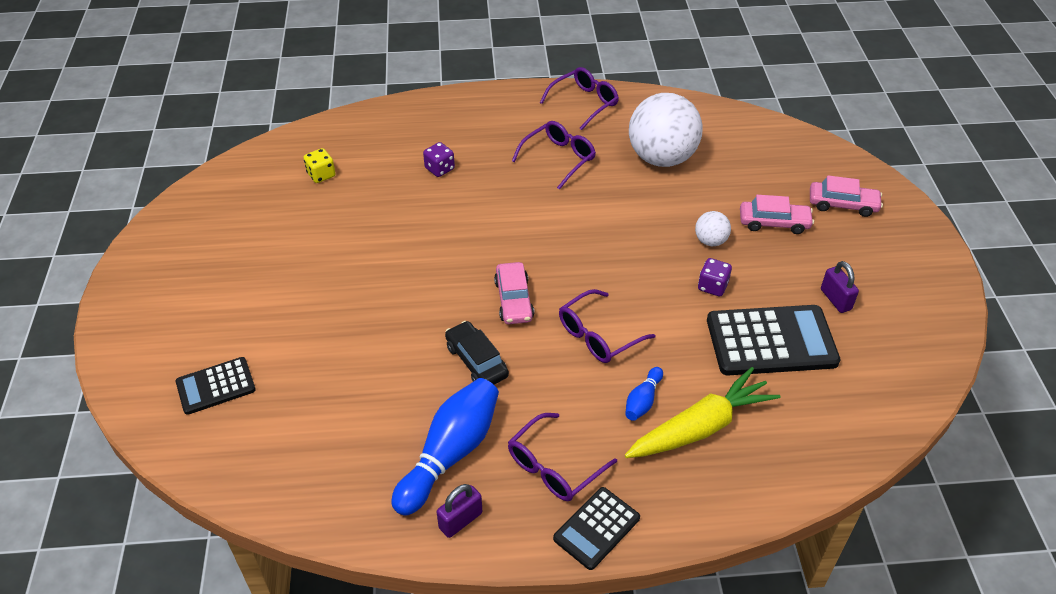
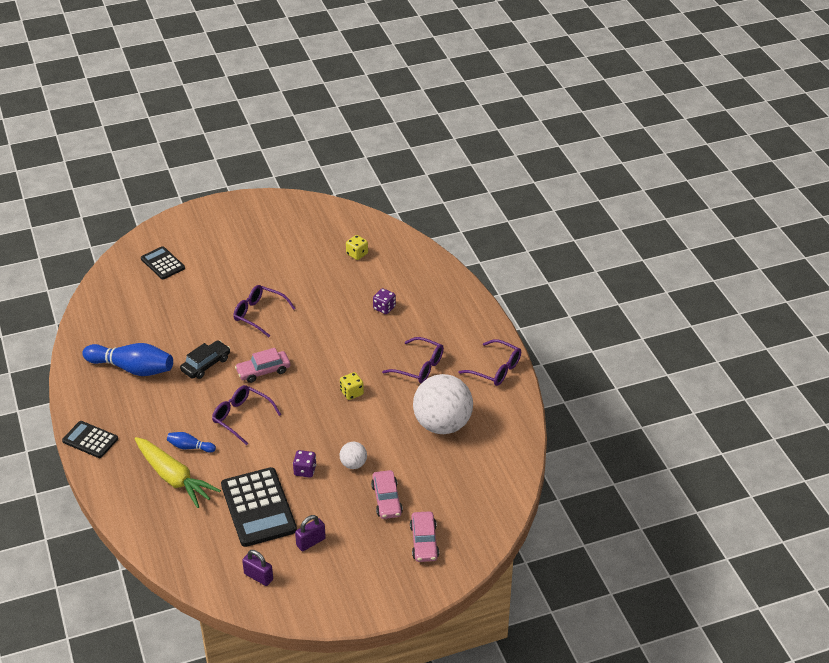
camera: 75 degrees right, 5 degrees down
(460, 520) = (87, 382): purple padlock -> purple padlock (258, 577)
(554, 467) = (130, 414): purple glasses -> purple glasses (259, 314)
(584, 222) = (352, 393): none -> yellow dice

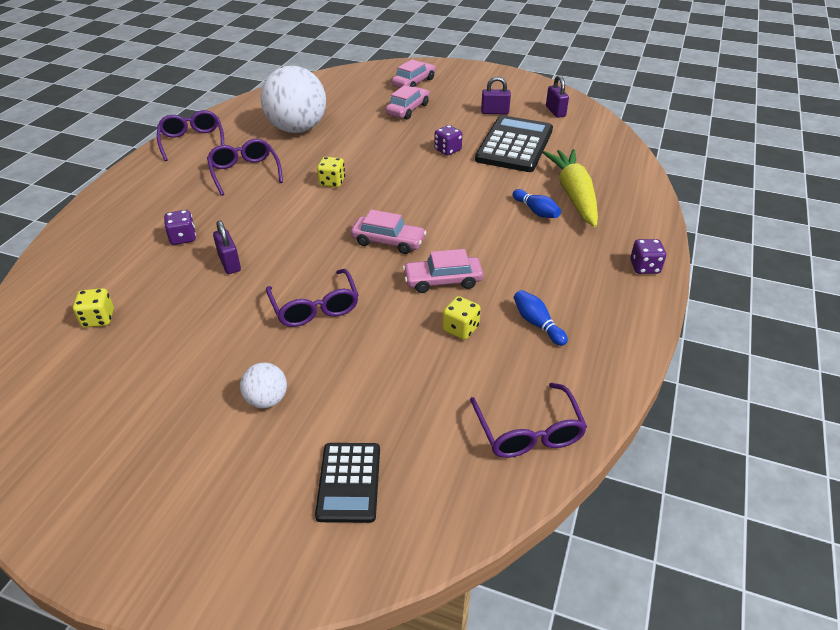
camera: 140 degrees left, 0 degrees up
(90, 440) = (644, 267): black calculator -> purple dice
(132, 368) = (537, 324): blue bowling pin -> blue bowling pin, size x0.49
(171, 344) = (460, 329): none -> yellow dice
(206, 364) = (442, 281): black car -> pink car
(241, 417) = (459, 212): purple glasses -> purple glasses (528, 432)
(336, 310) = (229, 263): none -> purple padlock
(353, 464) = (403, 137): white ball -> white ball (267, 400)

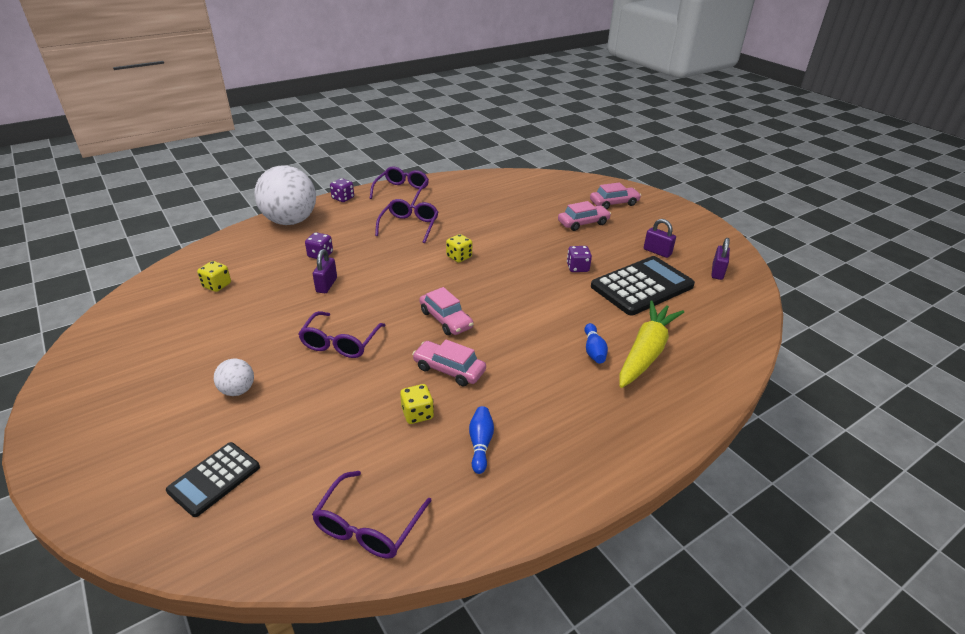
camera: 35 degrees right, 5 degrees down
(297, 129) = (481, 208): white ball -> white ball (290, 221)
(644, 267) = (637, 448): purple dice -> purple dice (343, 198)

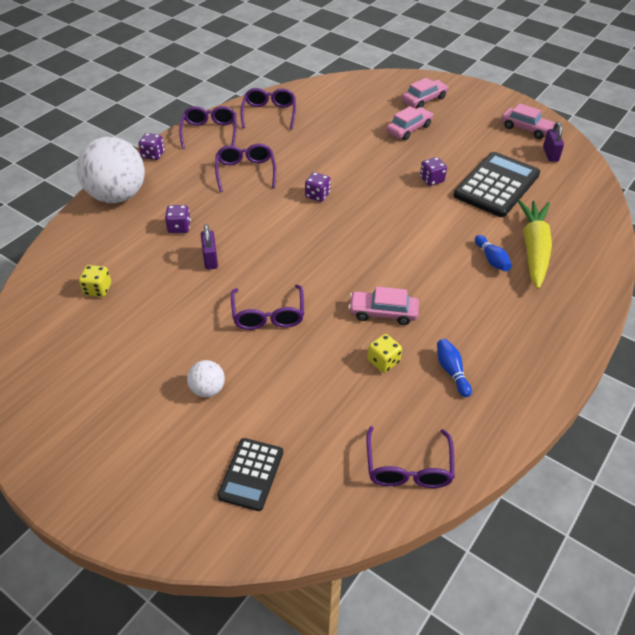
camera: 20 degrees left, 10 degrees up
(446, 319) = (348, 264): pink car -> pink car (526, 129)
(459, 257) = (317, 195): yellow dice -> purple dice
(463, 187) = (269, 113): none -> purple glasses
(657, 252) = (490, 145): purple padlock -> none

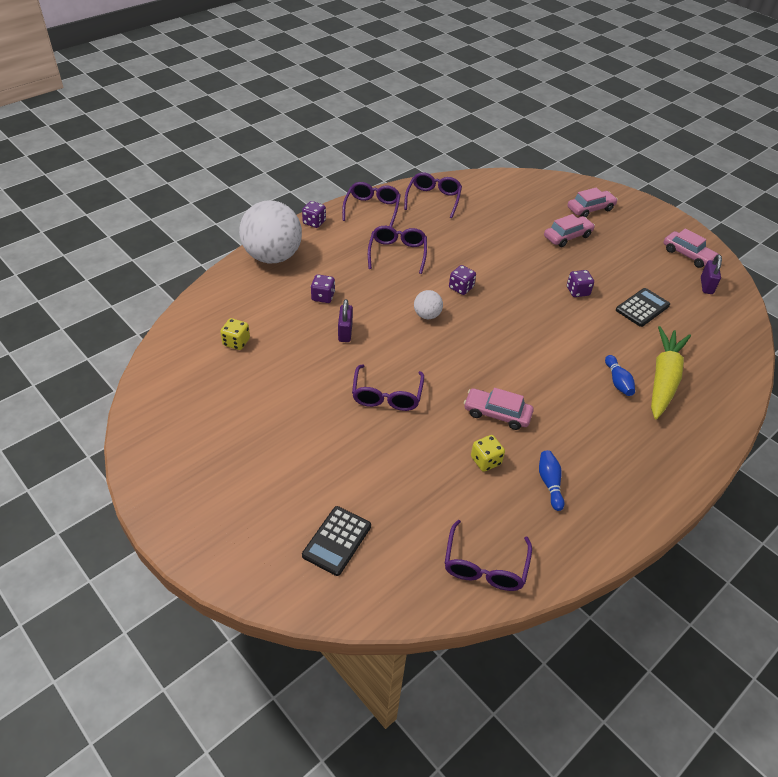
camera: 10 degrees right, 0 degrees up
(207, 389) = (315, 454): white ball -> white ball (427, 315)
(496, 185) = (642, 308): black calculator -> black calculator, size x0.58

